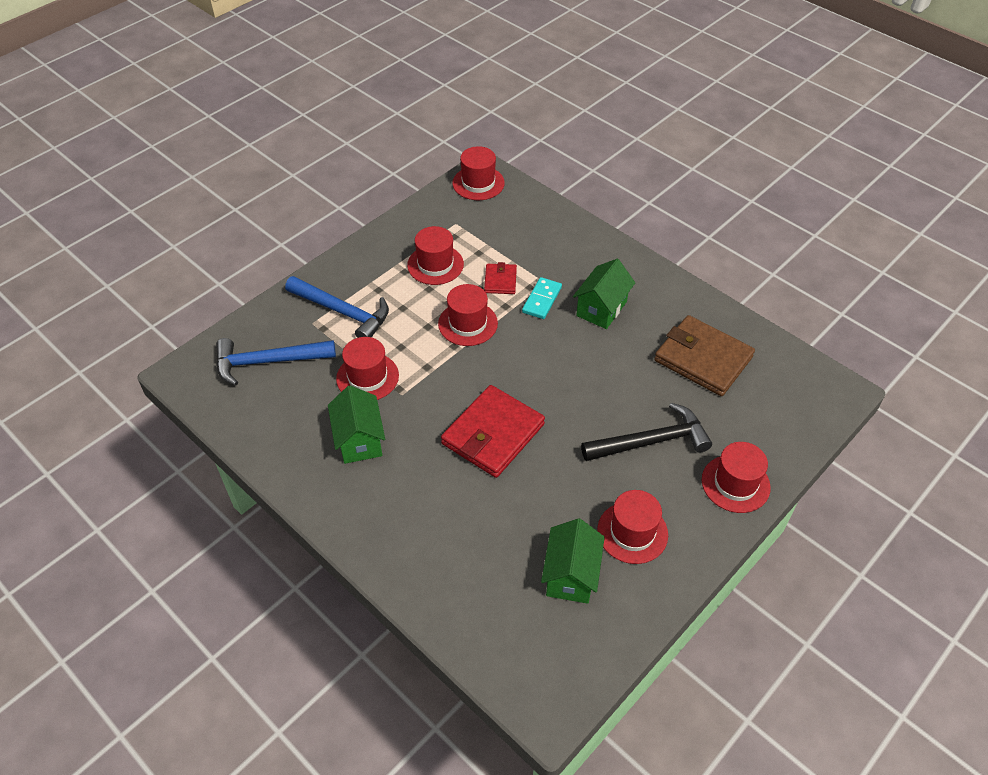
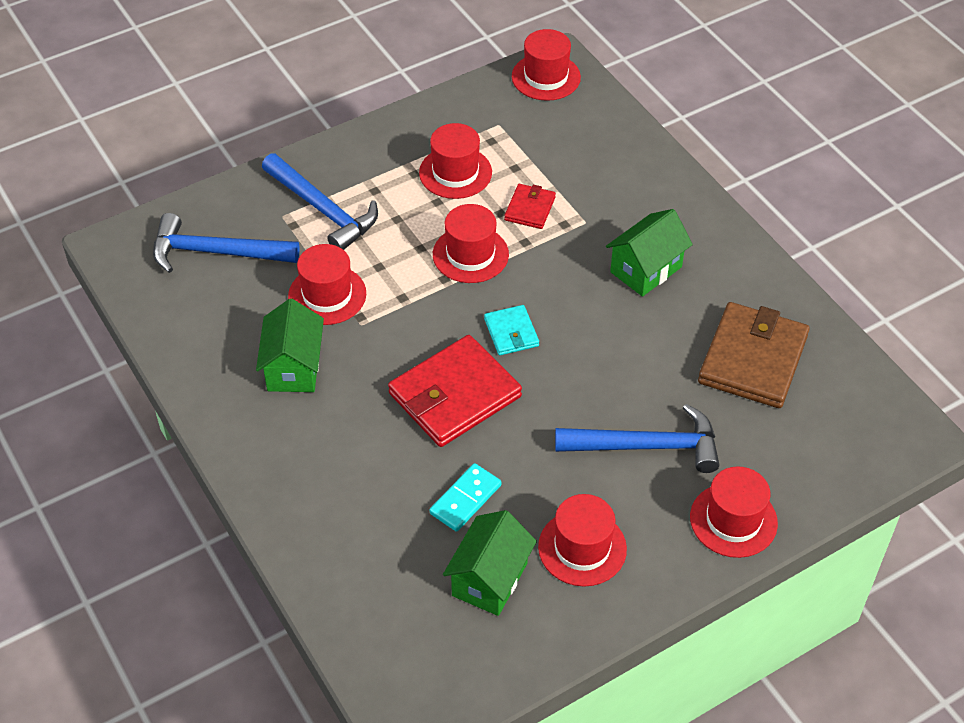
camera: 15 degrees right, 0 degrees up
(519, 376) = (511, 332): none -> turquoise wallet
(541, 300) = (573, 243): turquoise domino -> turquoise domino (465, 499)
(651, 441) = (647, 446): black hammer -> blue hammer
(703, 359) = (753, 359): brown wallet -> brown wallet turned 60 degrees clockwise

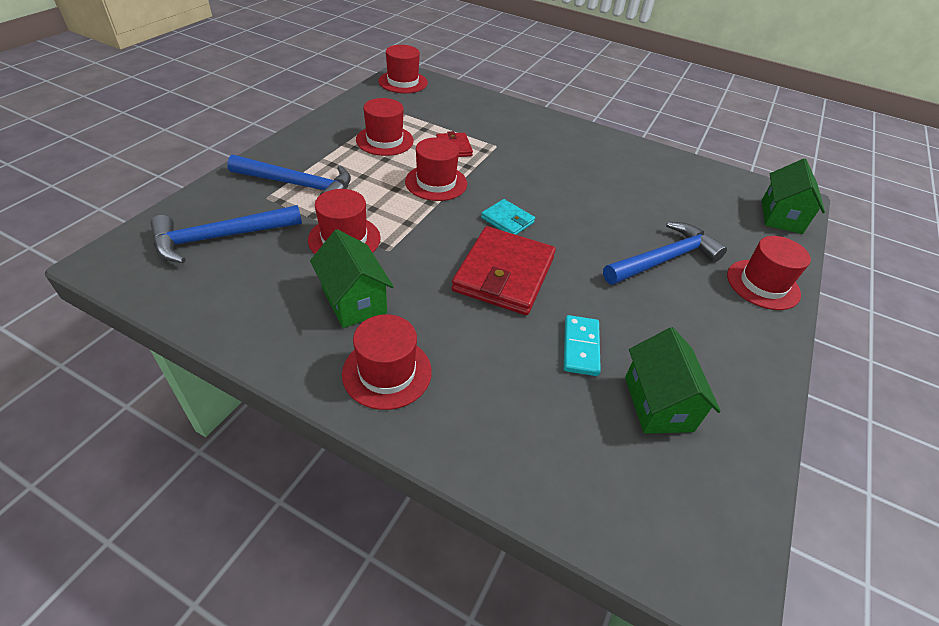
camera: 35 degrees left, 5 degrees down
(582, 548) = (696, 346): red hat -> red hat (387, 372)
(646, 269) = (558, 160): green house -> green house (781, 216)
(753, 359) = (668, 188): brown wallet -> none

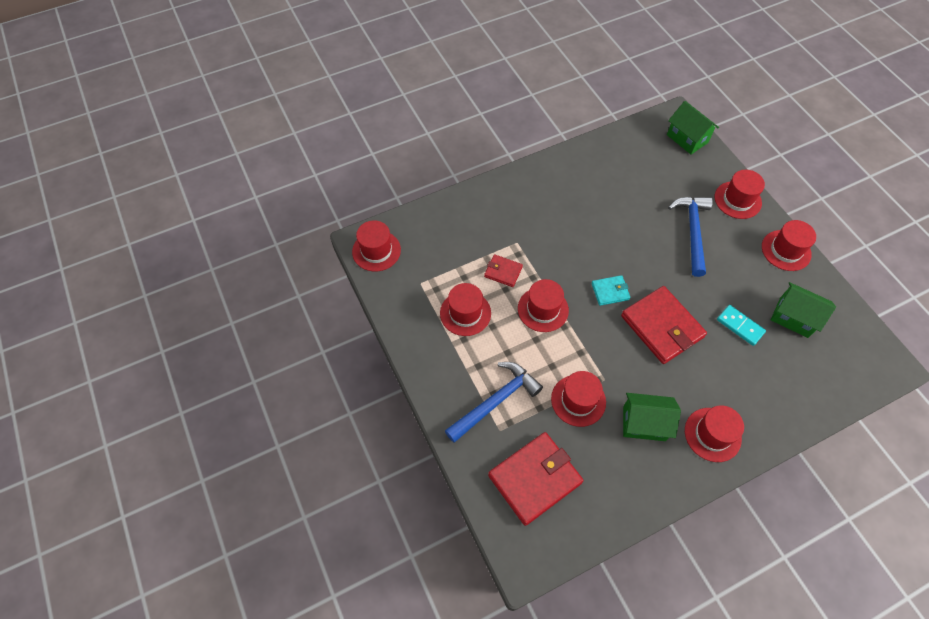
camera: 50 degrees left, 15 degrees up
(220, 237) = (534, 479): blue hammer -> red wallet
(754, 358) = (786, 250): none -> red hat

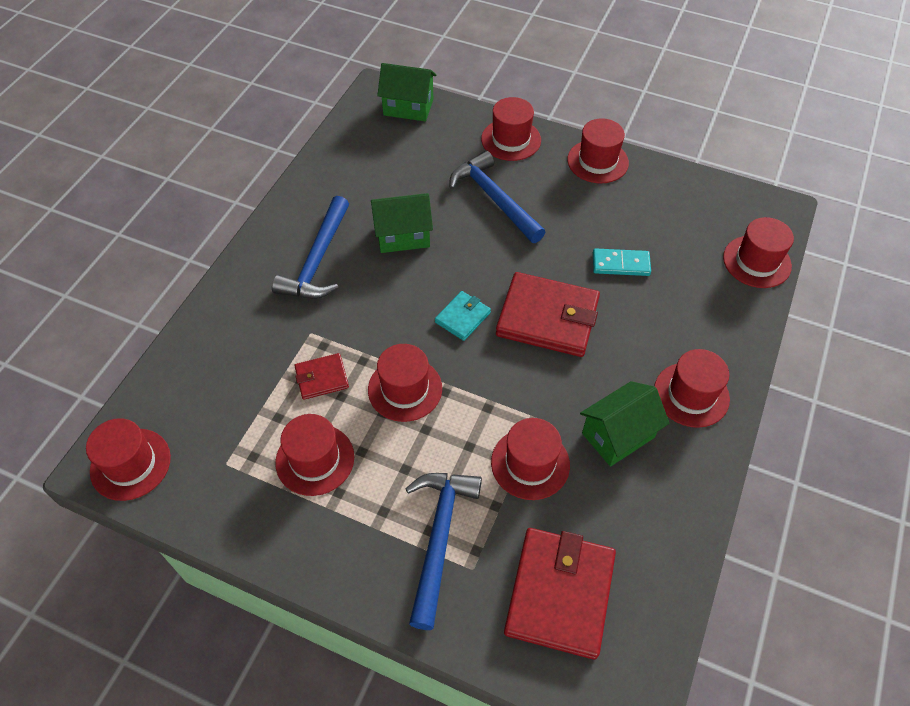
camera: 40 degrees left, 5 degrees down
(553, 202) = (317, 260): none -> blue hammer
(793, 318) = (660, 222): green house -> green house (403, 236)
(839, 387) = (756, 261): none -> red hat

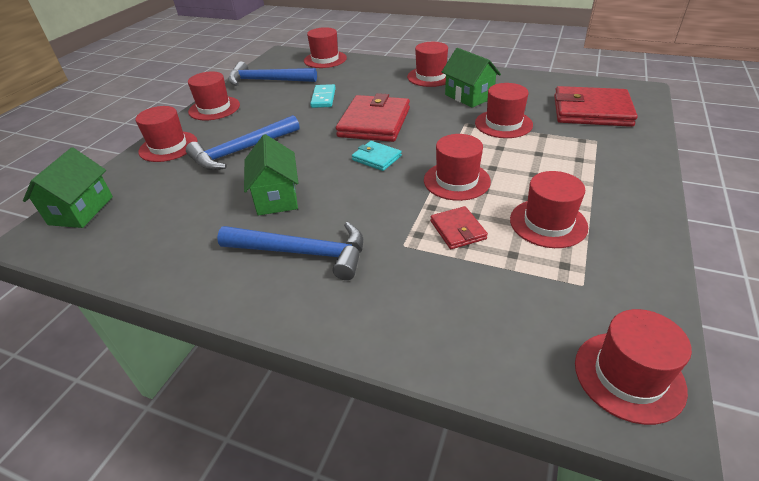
camera: 90 degrees left, 15 degrees down
(439, 538) = (582, 154): blue hammer -> blue hammer (267, 80)

